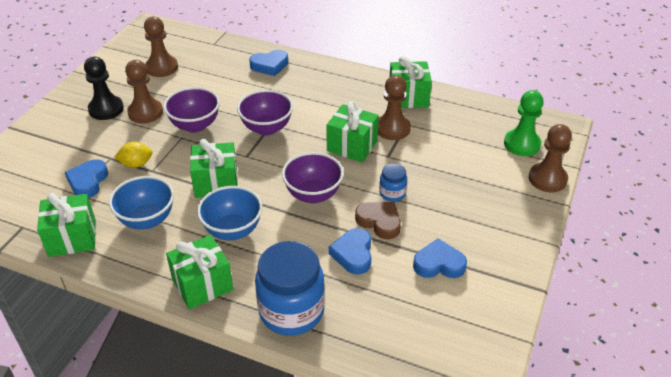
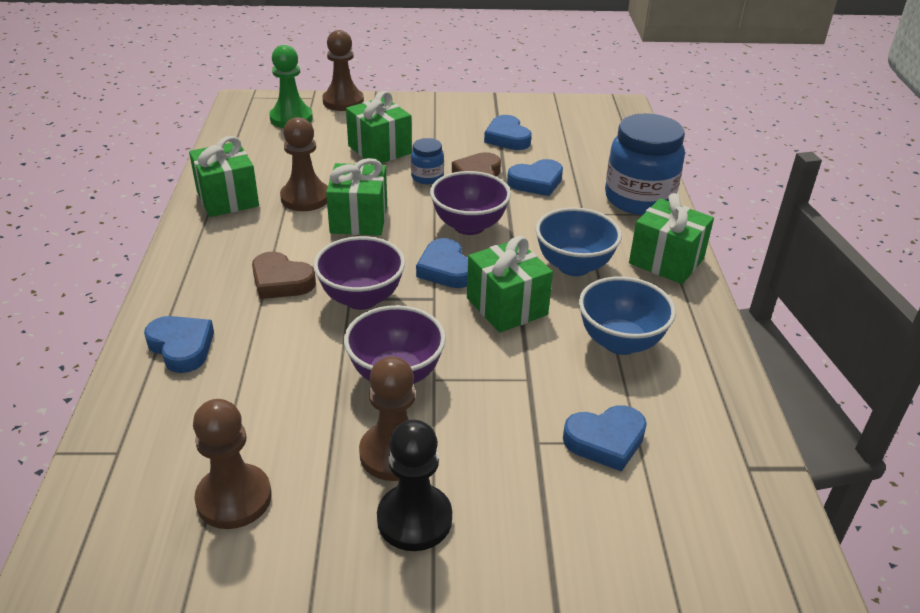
camera: 115 degrees left, 5 degrees down
(72, 238) = (713, 399): green gift -> green gift (379, 150)
(136, 164) = (528, 403): yellow lemon -> none
(271, 169) = (445, 269): none -> blue heart
(303, 103) = (281, 281): none -> brown heart

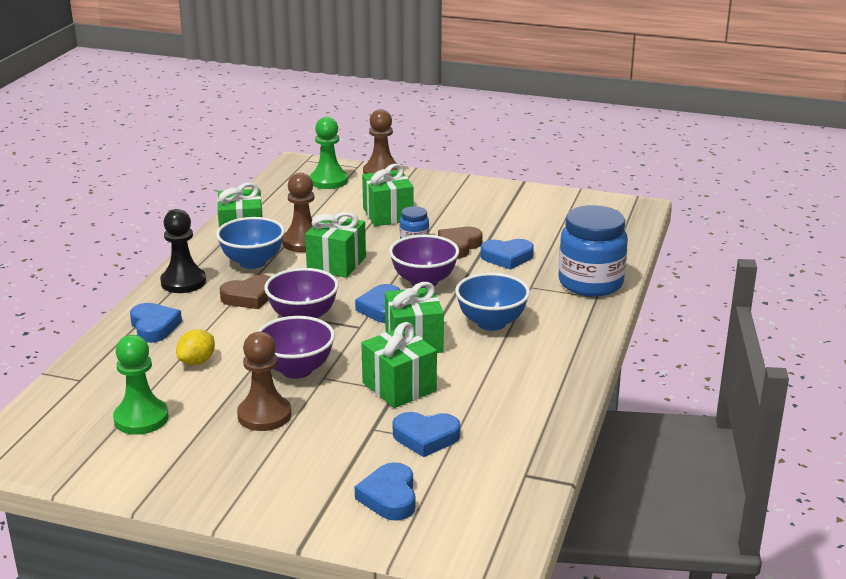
camera: 20 degrees right, 10 degrees down
(234, 498) = (141, 418): brown pawn -> green pawn
(264, 389) = (197, 362): none -> yellow lemon
(281, 281) = (249, 297): brown heart -> brown heart turned 75 degrees counterclockwise
(414, 519) = (254, 453): black pawn -> black pawn (183, 282)
(507, 138) = (507, 220): blue heart -> blue heart (389, 497)
(620, 342) = (488, 380): blue bowl -> blue bowl (252, 262)
(666, 261) = (575, 332): green gift -> green gift (399, 387)

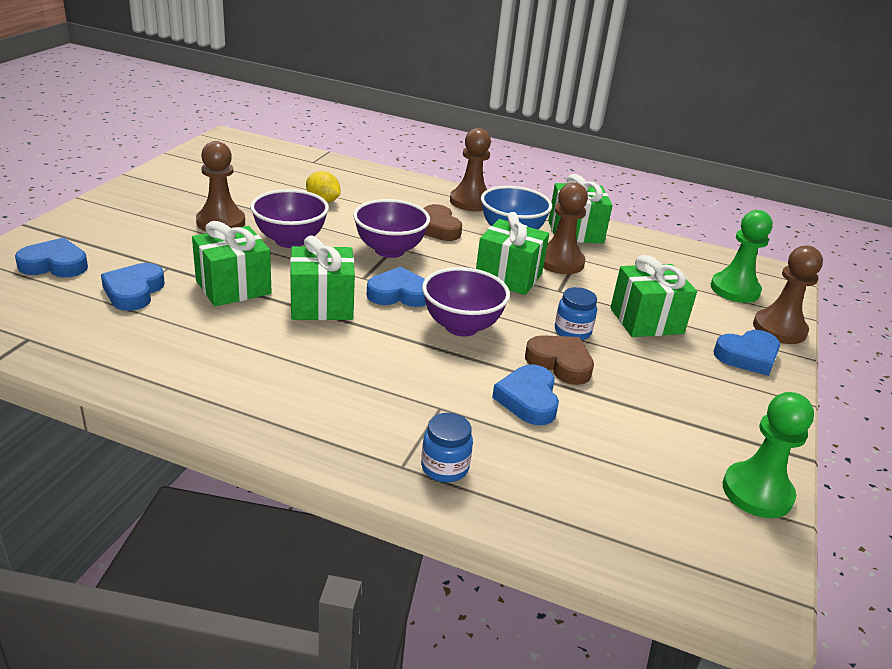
camera: 90 degrees right, 5 degrees up
(141, 418) = (244, 179): green pawn -> green pawn (757, 492)
(154, 327) = (389, 187): blue heart -> blue heart (747, 356)
(183, 282) = (470, 201): black pawn -> brown pawn
(491, 323) = (348, 361): blue bowl -> none
(590, 283) = (444, 467): blue jar -> blue jar, size x0.48

